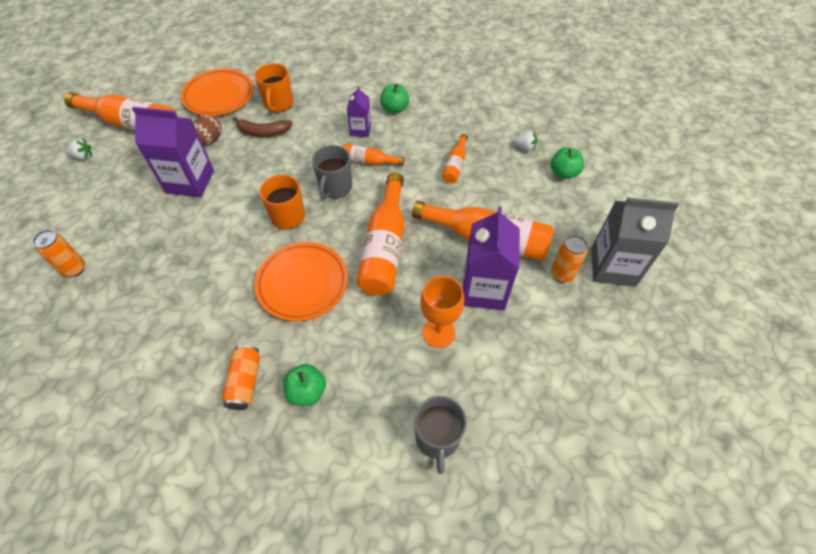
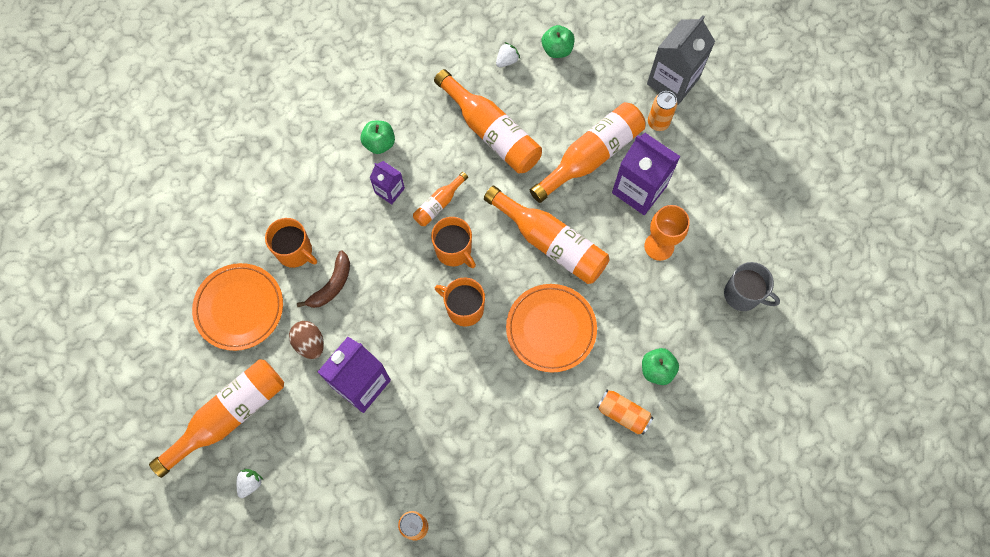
camera: 60 degrees left, 15 degrees up
(335, 187) = (454, 251): grey mug -> orange mug
(455, 165) = (491, 132): orange bottle -> orange bottle, size x2.00

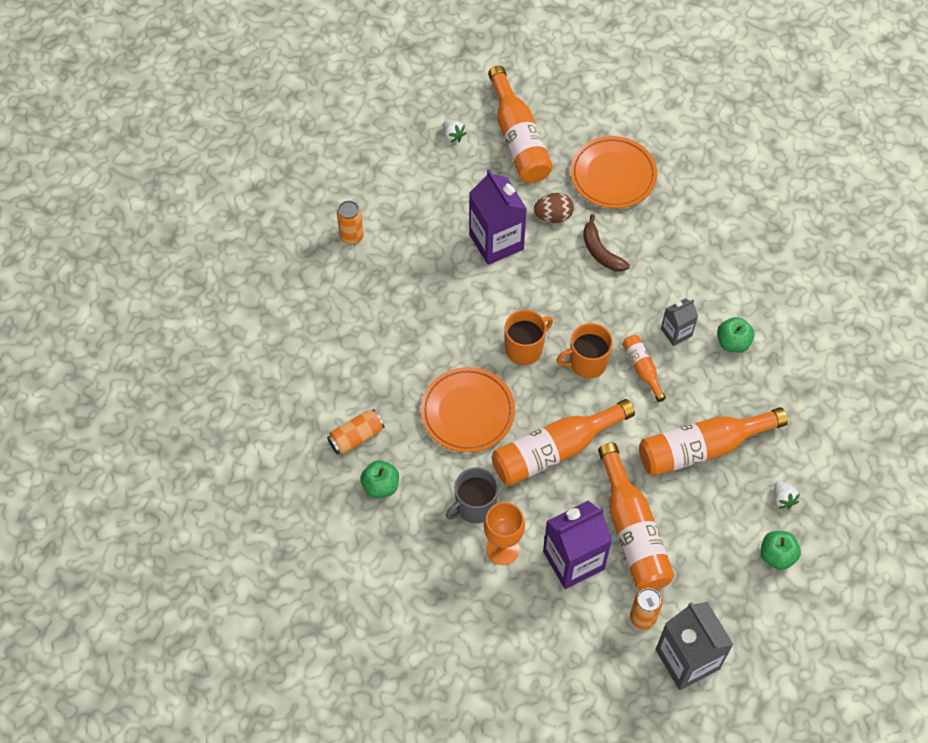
camera: 115 degrees right, 10 degrees down
(295, 251) = (648, 234): orange mug -> none
(389, 190) = (676, 332): purple carton -> grey carton
(743, 294) = (412, 604): grey mug -> grey mug (474, 506)

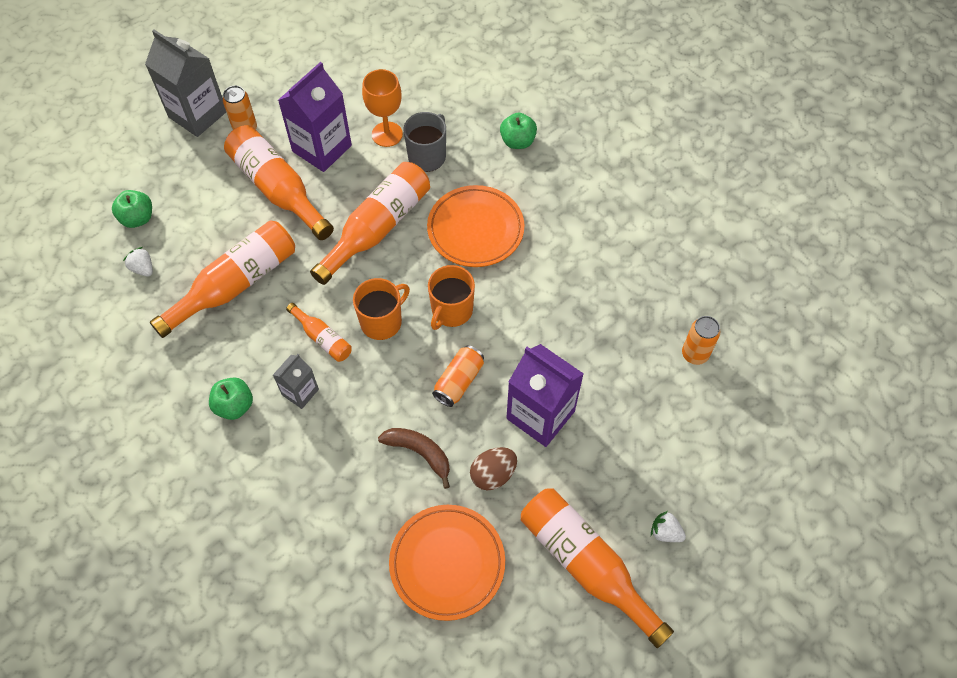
camera: 155 degrees right, 0 degrees up
(356, 437) = (563, 170): orange can -> orange can (459, 381)

